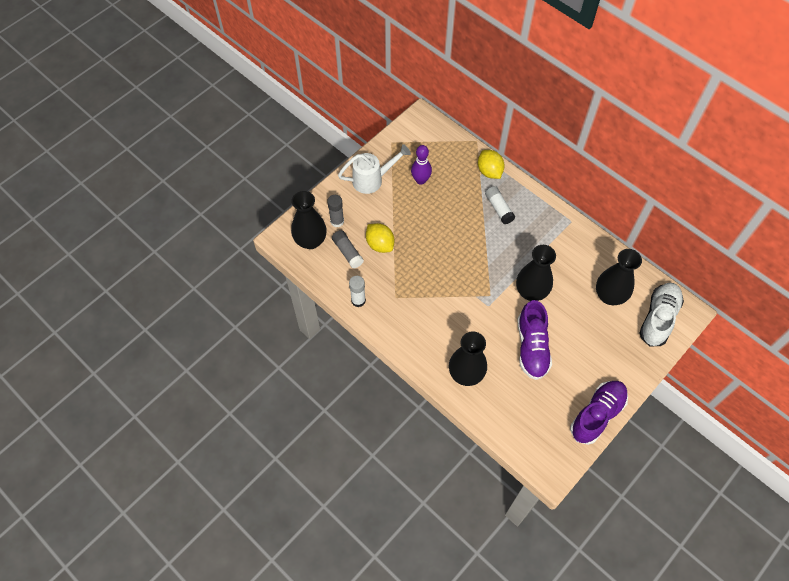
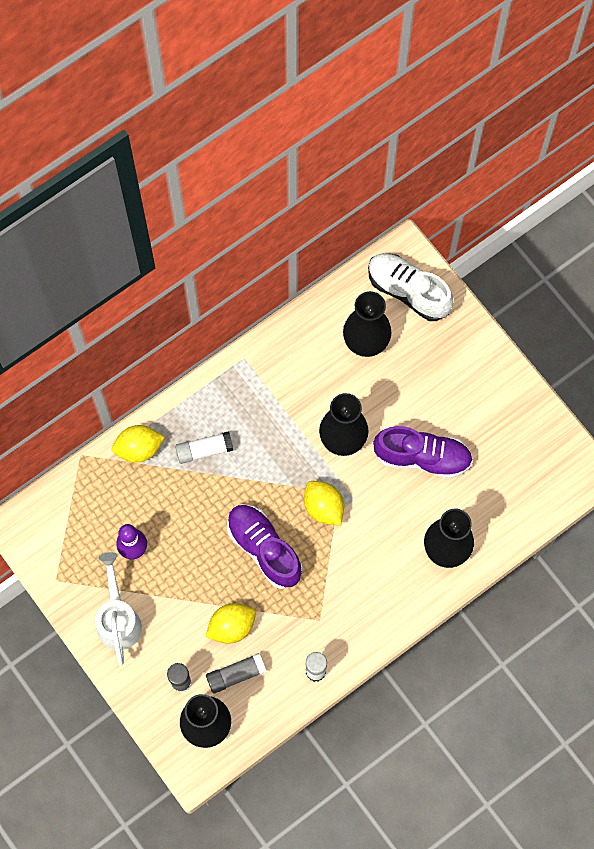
camera: 80 degrees left, 10 degrees up
(477, 287) = (323, 507): none -> yellow lemon
(597, 415) = (524, 402): purple shoe -> purple shoe (264, 549)

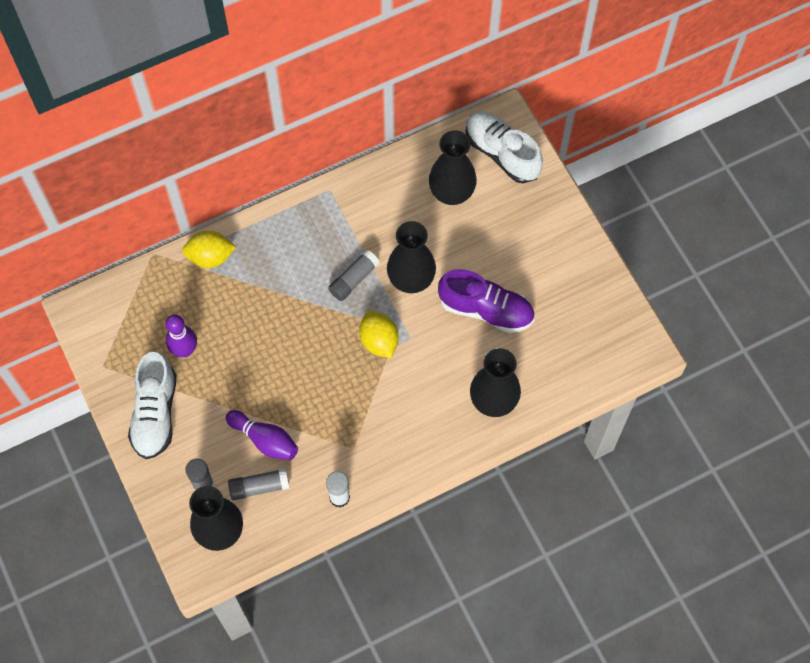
camera: 10 degrees right, 5 degrees down
(118, 619) = (155, 413): white watering can -> white shoe
(204, 450) = (273, 268): white glue stick -> none
(231, 626) = (265, 440): yellow lemon -> purple bowling pin
(264, 549) = (312, 371): purple shoe -> none
(286, 448) = (354, 279): none -> grey glue stick

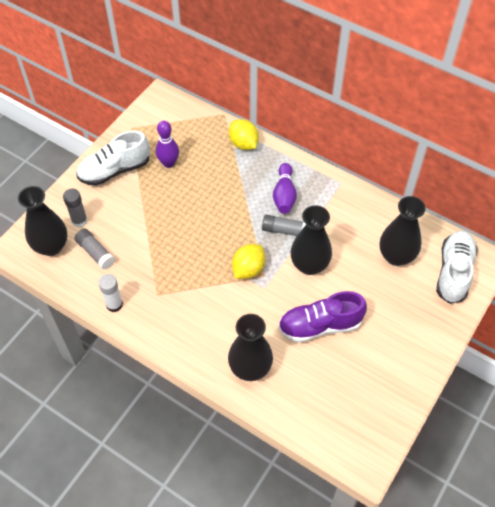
camera: 60 degrees right, 10 degrees down
(265, 440) = (132, 238): purple bowling pin -> purple bowling pin (284, 195)
(486, 310) = (320, 325): purple shoe -> purple shoe turned 90 degrees clockwise

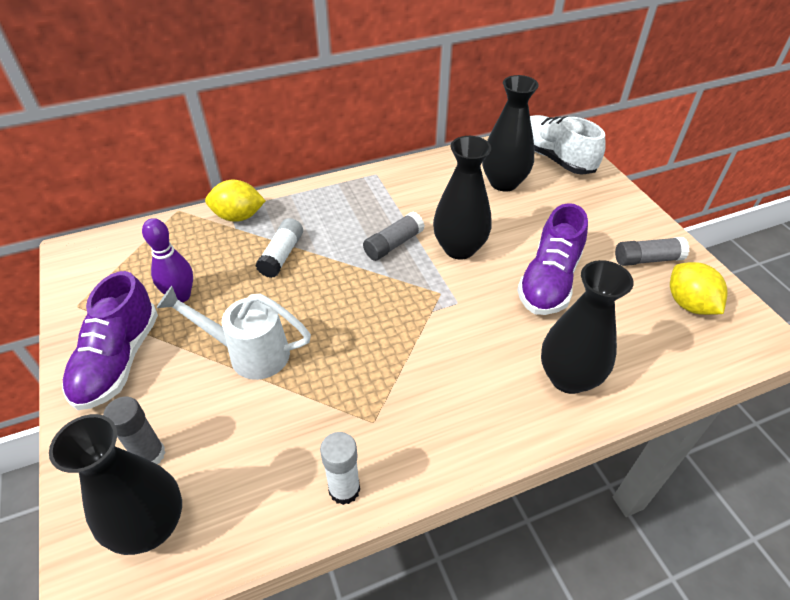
camera: 55 degrees left, 10 degrees down
(95, 253) = (229, 464): grey glue stick -> grey glue stick (647, 259)
(115, 170) = (118, 360): white shoe -> purple shoe
(157, 217) = (248, 353): none -> white watering can
(231, 184) = (282, 255): none -> white glue stick
(248, 269) = (418, 303): yellow lemon -> yellow lemon (689, 304)
(284, 195) = (345, 220): purple bowling pin -> none

